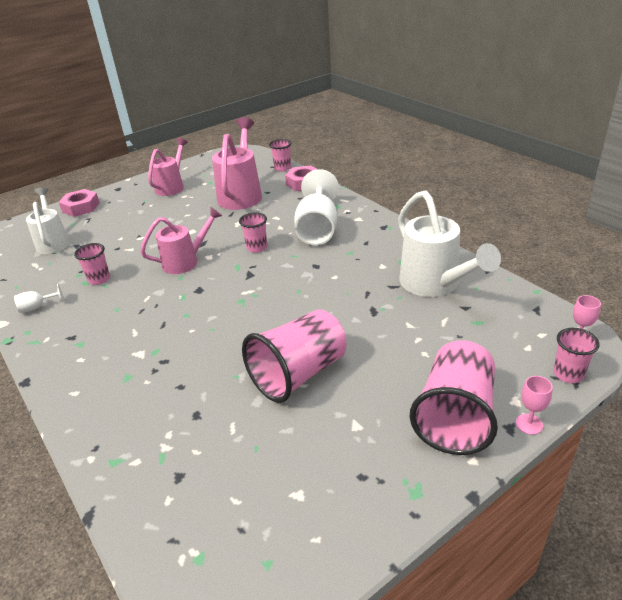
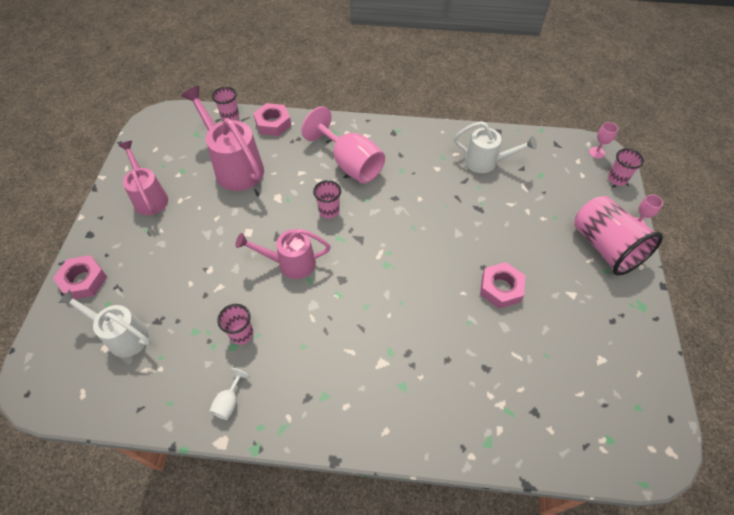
camera: 50 degrees left, 20 degrees up
(185, 261) = (291, 263): pink watering can -> pink watering can turned 105 degrees counterclockwise
(299, 374) = (501, 288): pink cup -> pink nut
(317, 229) = (350, 164): white goblet -> pink goblet
(434, 284) = (485, 162): white watering can -> white watering can, size x0.67

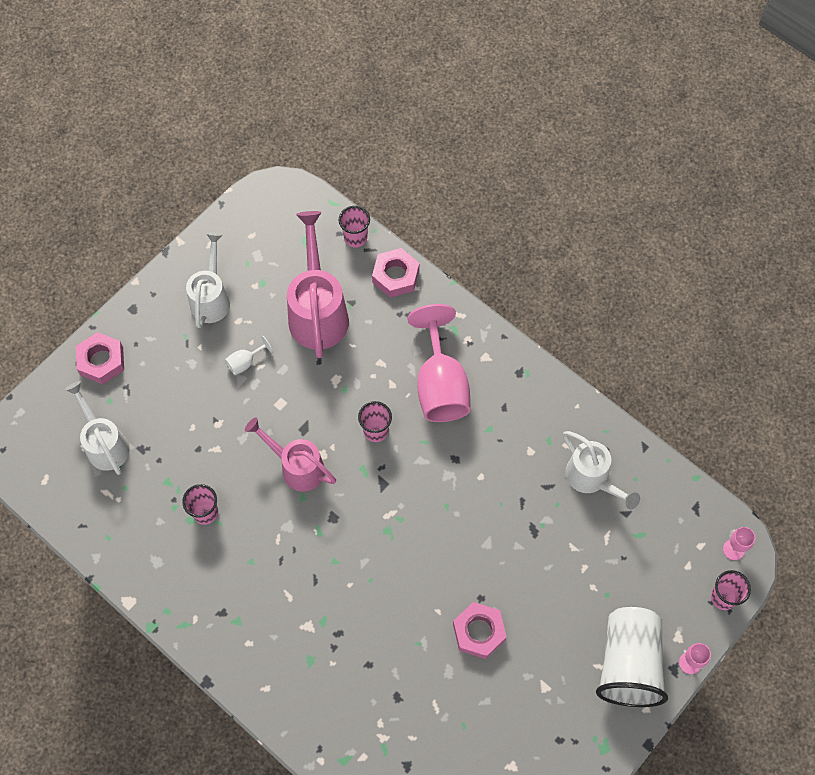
camera: 35 degrees right, 10 degrees up
(149, 197) = (211, 298): pink watering can -> white watering can
(229, 402) = (156, 570): white goblet -> white goblet (245, 362)
(605, 247) = (628, 663): pink cup -> white cup

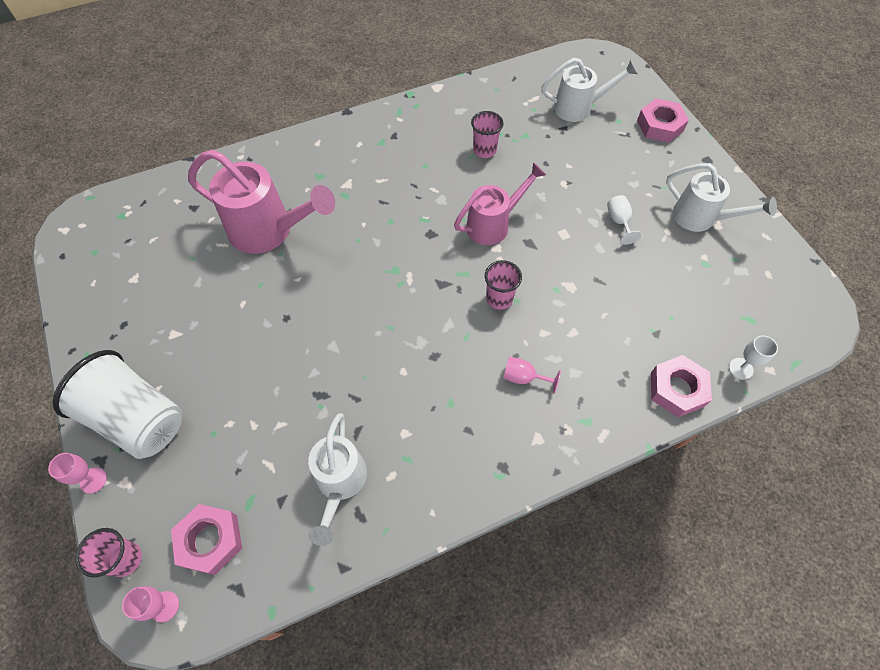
camera: 115 degrees right, 5 degrees down
(318, 312) = (655, 299): pink watering can -> pink watering can (269, 231)
(355, 237) = (740, 368): pink cup -> white goblet
(440, 385) = (523, 377): pink goblet -> pink goblet, size x0.42
(479, 632) = (258, 302): pink nut -> pink nut (210, 540)
(591, 478) = (340, 482): white watering can -> white watering can turned 75 degrees counterclockwise

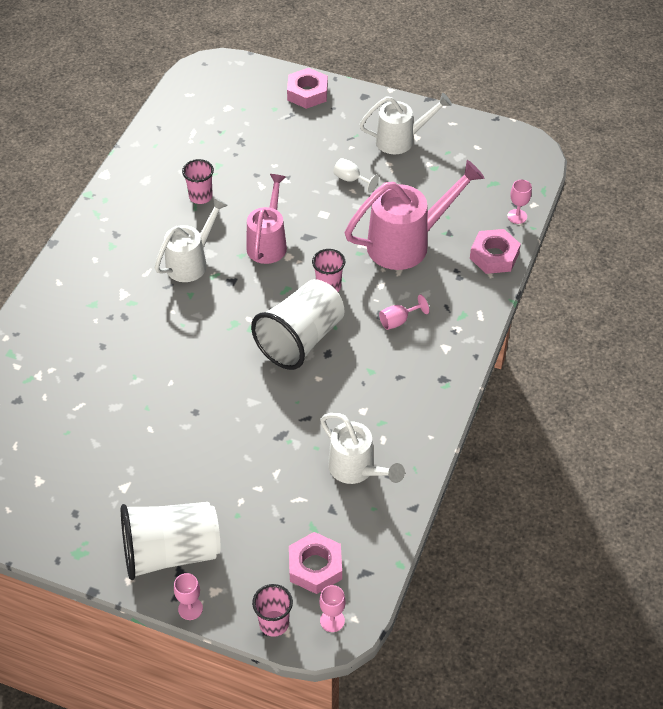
camera: 45 degrees left, 10 degrees down
(269, 231) = (104, 369): pink watering can -> pink watering can (406, 243)
(427, 326) = (301, 339): none -> white cup
(578, 108) = (235, 118): white watering can -> white watering can (191, 262)
(740, 368) = (517, 216): white goblet -> pink goblet

